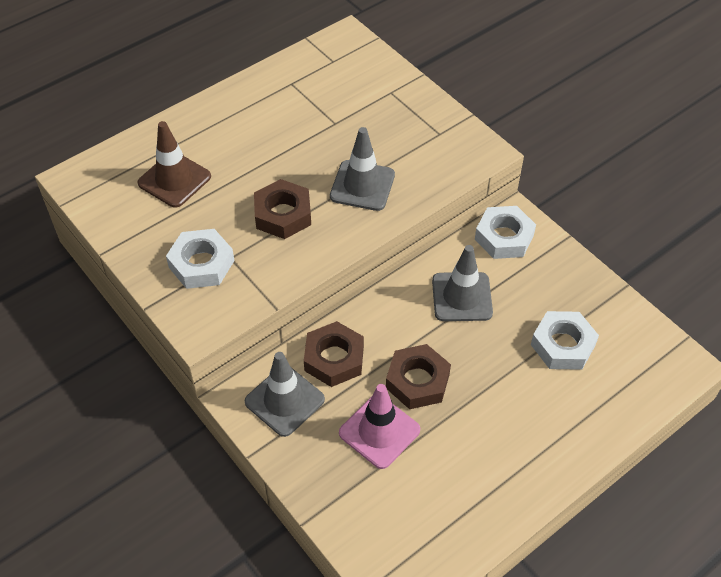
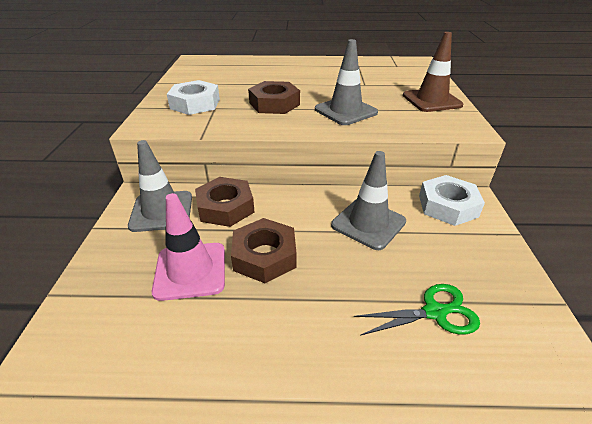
camera: 40 degrees right, 15 degrees down
(174, 180) = (238, 74): brown traffic cone -> brown traffic cone (431, 100)
(562, 345) = (435, 312): white nut -> green scissors

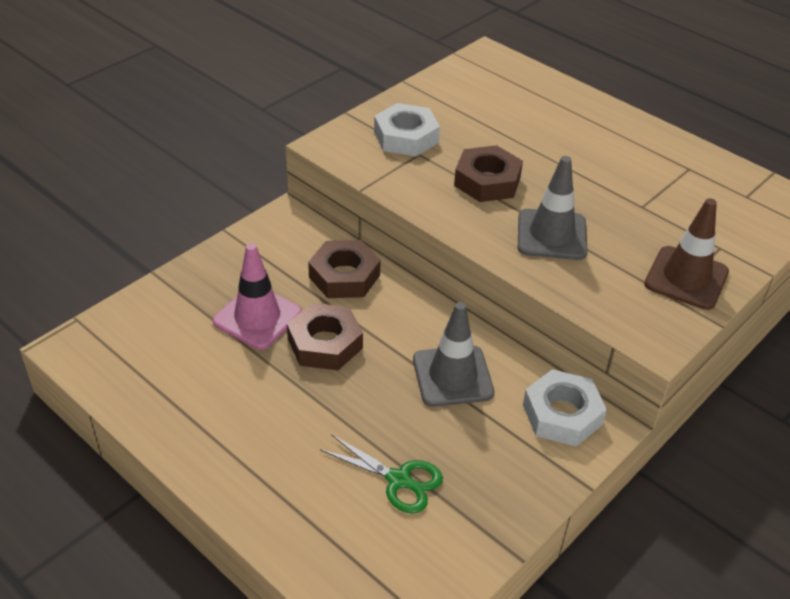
camera: 40 degrees right, 5 degrees up
(162, 211) = (288, 246): grey traffic cone -> none

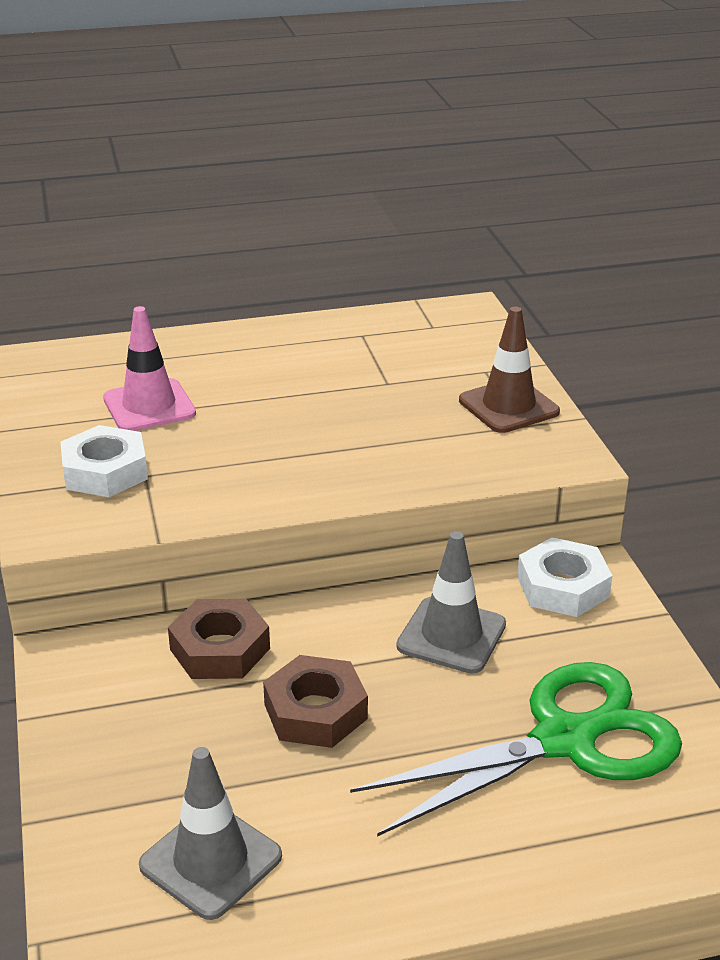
camera: 55 degrees left, 10 degrees down
(257, 317) = (216, 752): pink traffic cone -> pink traffic cone (149, 406)
(399, 480) = (567, 739): green scissors -> green scissors, size x2.07
(487, 181) = (247, 451): brown nut -> none
(551, 235) = (374, 450): grey traffic cone -> grey traffic cone (210, 861)

